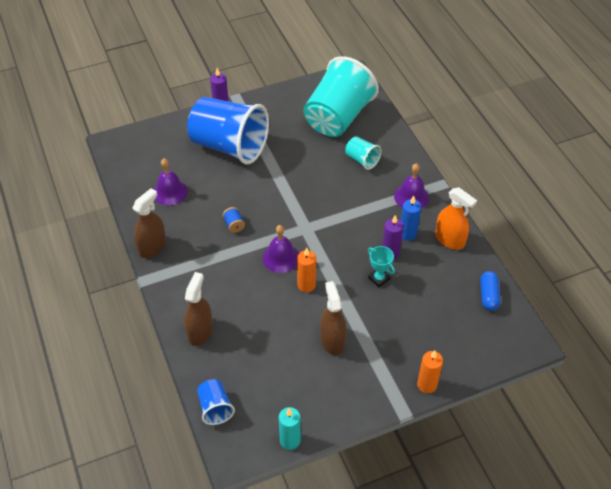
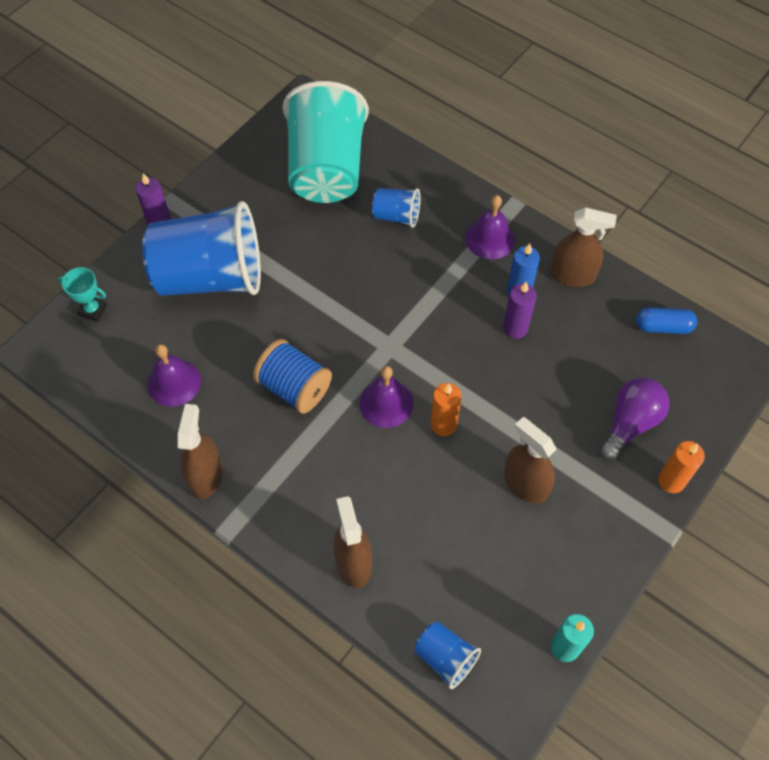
camera: 30 degrees left, 10 degrees up
(234, 225) = (294, 388): blue spool -> blue spool, size x2.01
(362, 160) = (396, 216): turquoise cup -> blue cup
(379, 278) = (524, 370): turquoise trophy -> turquoise trophy (92, 310)
(424, 340) = (630, 423): none -> purple light bulb
(449, 240) = (572, 275): orange spray bottle -> brown spray bottle
(488, 295) = (663, 327): blue capsule -> blue capsule turned 60 degrees counterclockwise

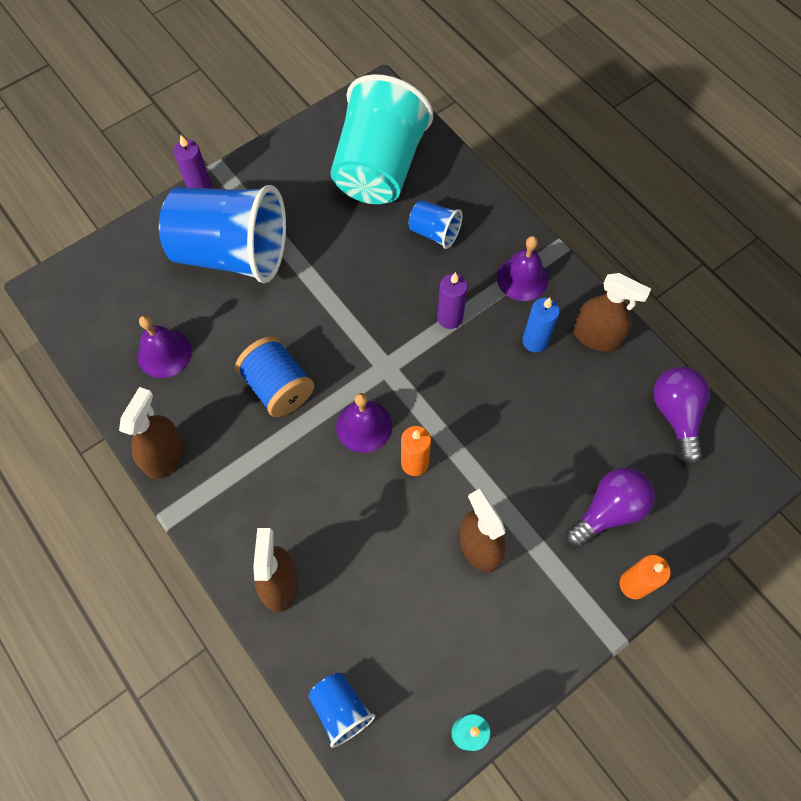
camera: 15 degrees right, 5 degrees up
(92, 310) = (110, 261): turquoise trophy -> none
(515, 328) = (519, 379): purple candle -> purple candle (450, 318)
(663, 327) = (676, 415): blue capsule -> purple light bulb

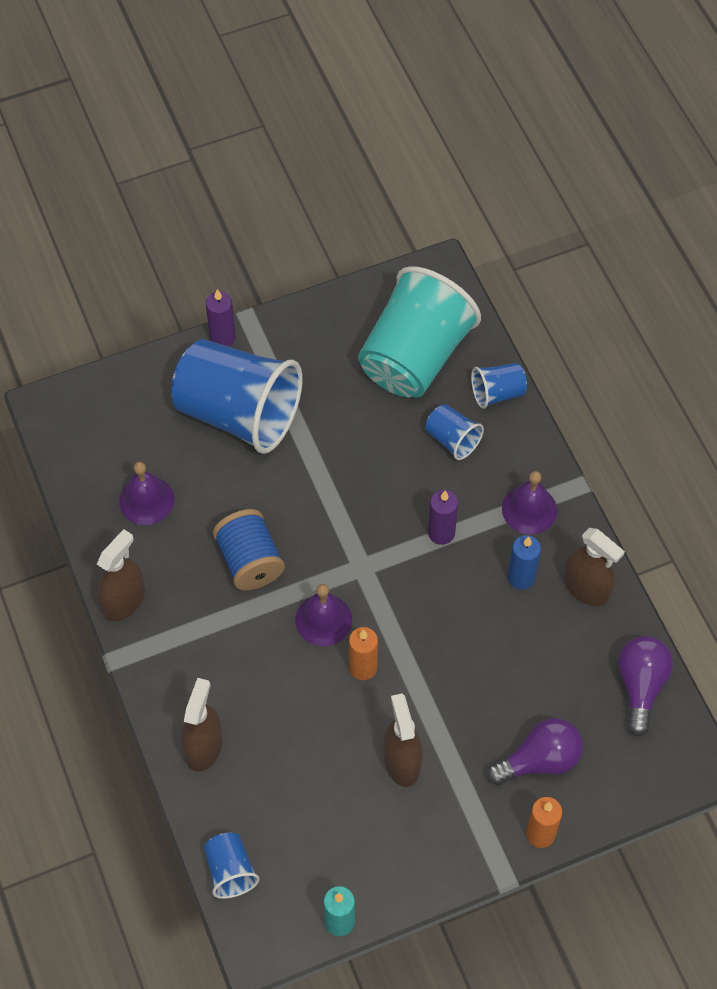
camera: 15 degrees right, 5 degrees down
(461, 183) = (497, 393): none -> blue cup

